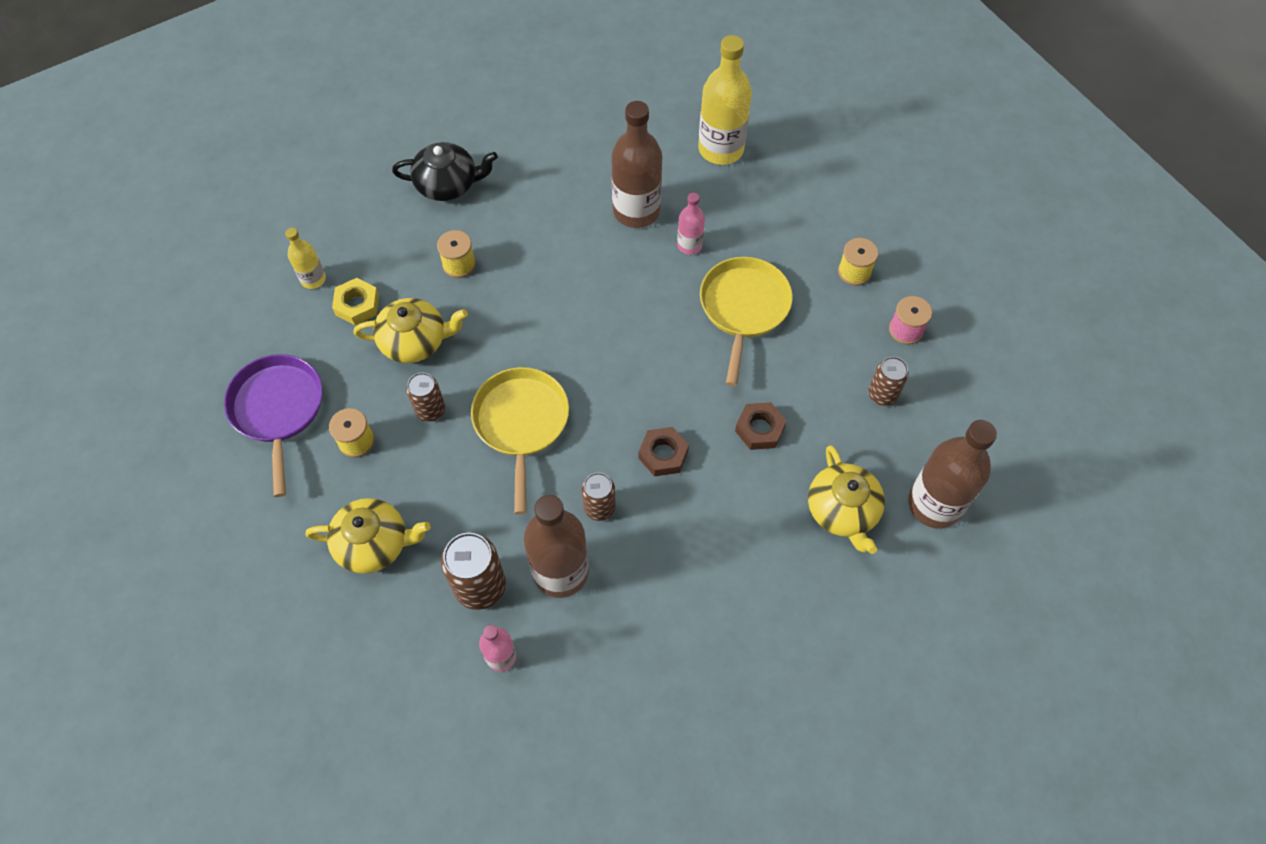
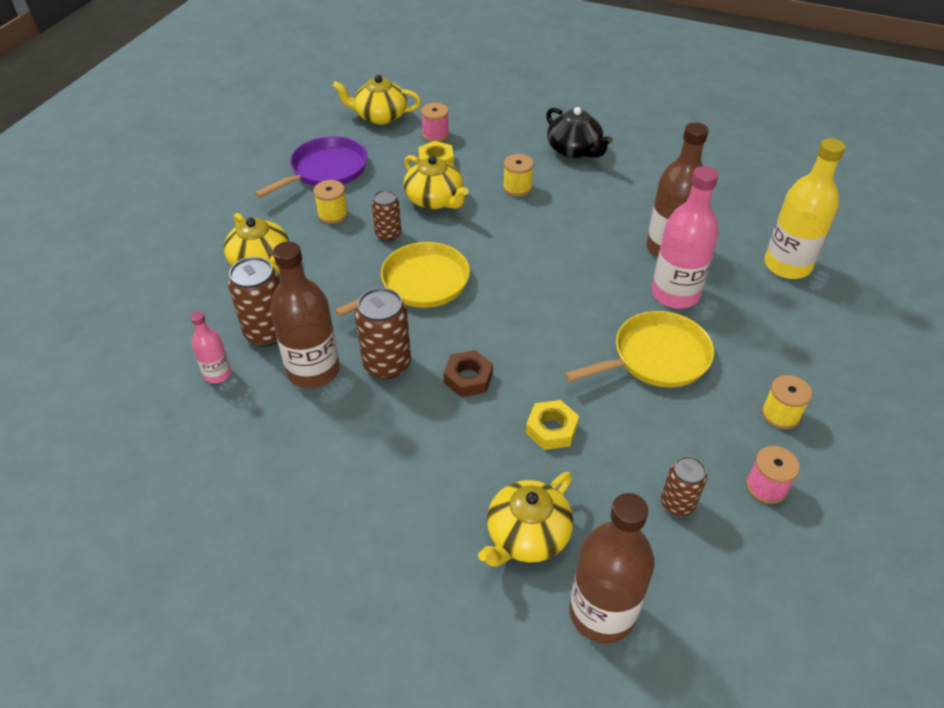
camera: 55 degrees right, 15 degrees down
(231, 308) = (380, 116): none -> yellow teapot
(313, 279) = (435, 135): yellow bottle -> pink spool
(599, 508) = (387, 364): brown can -> brown can, size x1.59
(689, 245) = (675, 294): pink bottle -> pink bottle, size x1.92
(759, 429) = (551, 429): brown nut -> yellow nut

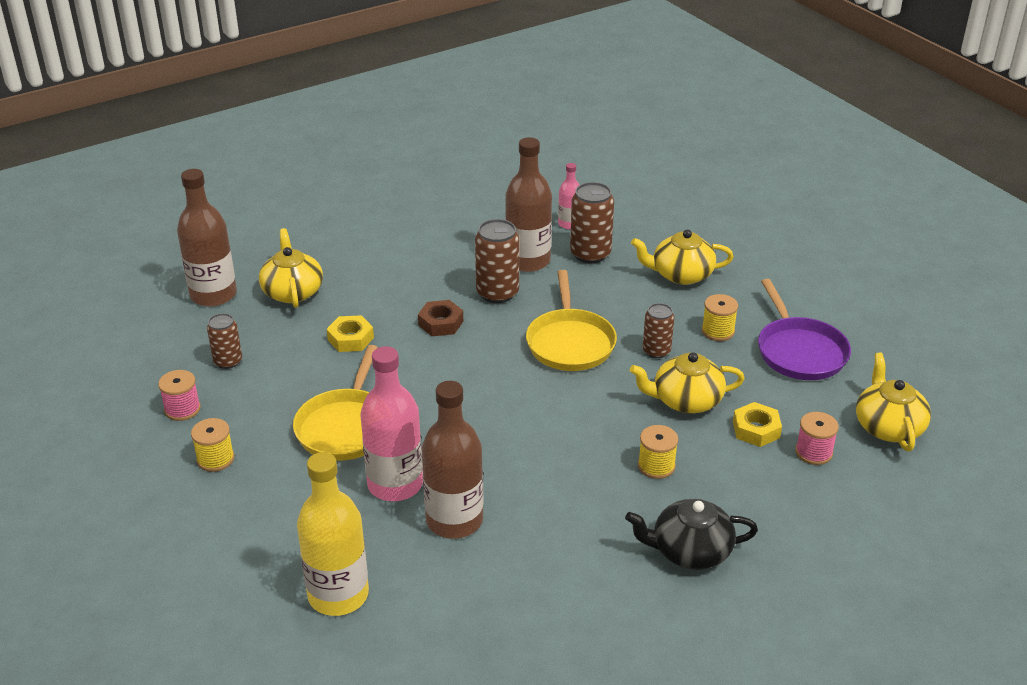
camera: 125 degrees right, 10 degrees down
(380, 116) = (888, 426): yellow teapot -> yellow teapot turned 45 degrees counterclockwise

